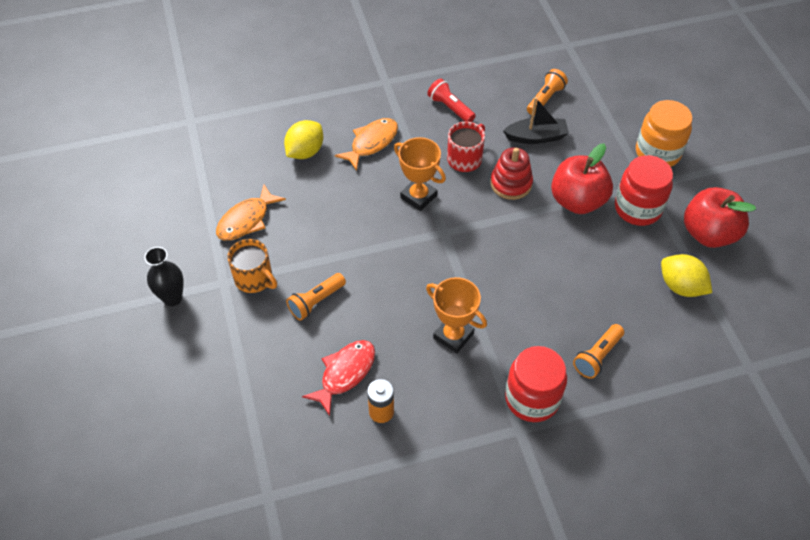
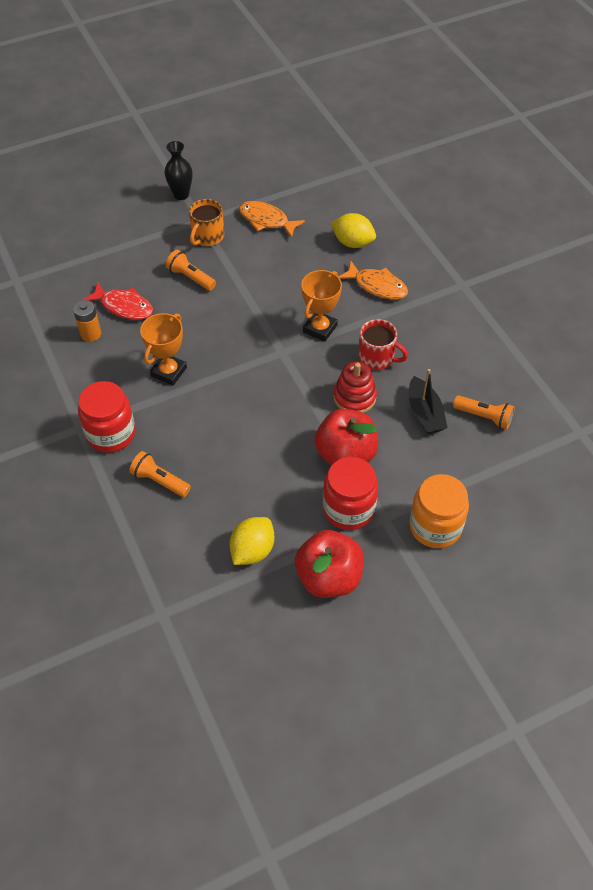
camera: 80 degrees right, 0 degrees up
(450, 108) = (443, 338): red flashlight -> none

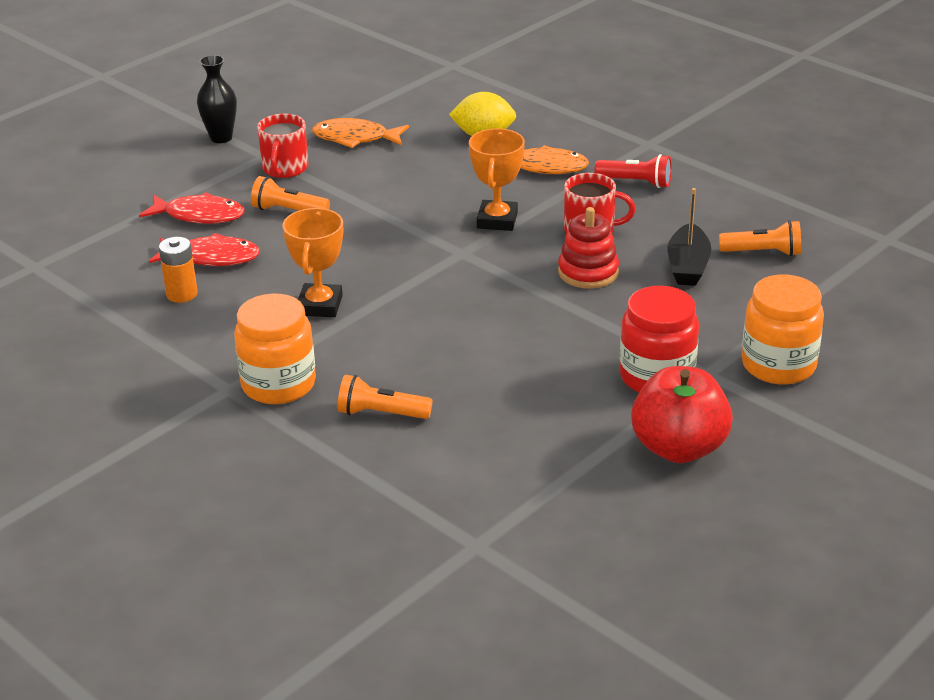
camera: 20 degrees left, 20 degrees down
(111, 434) = (278, 384): red jar -> orange jar
(134, 265) = (199, 215): none -> red fish
(207, 236) = (285, 168): orange mug -> red mug
(252, 550) = (558, 449): yellow lemon -> none
(345, 454) = (615, 327): red apple -> none
(424, 413) = (687, 266): black boat -> black boat turned 45 degrees clockwise
(433, 320) = (636, 182): none -> red flashlight

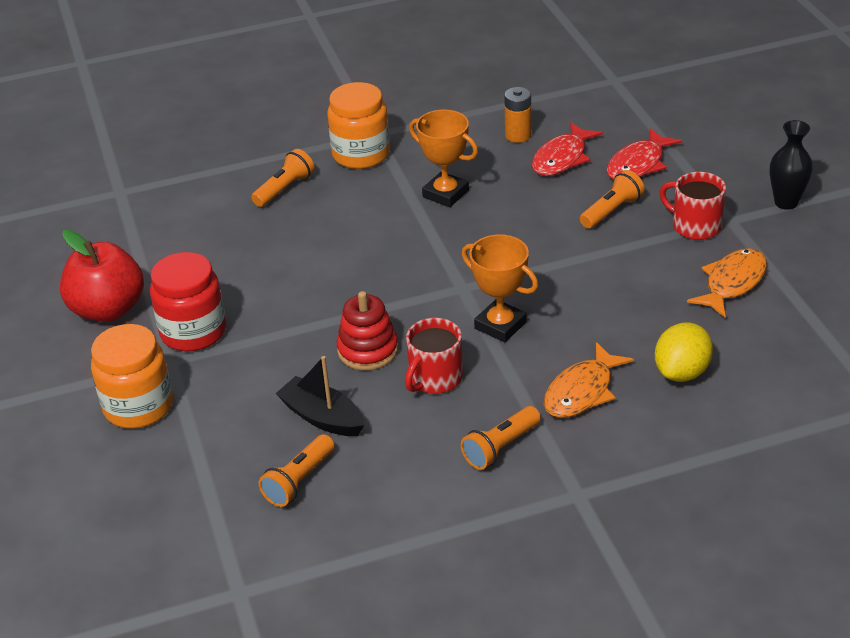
camera: 120 degrees right, 5 degrees up
(636, 182) = (500, 447): red flashlight -> orange flashlight

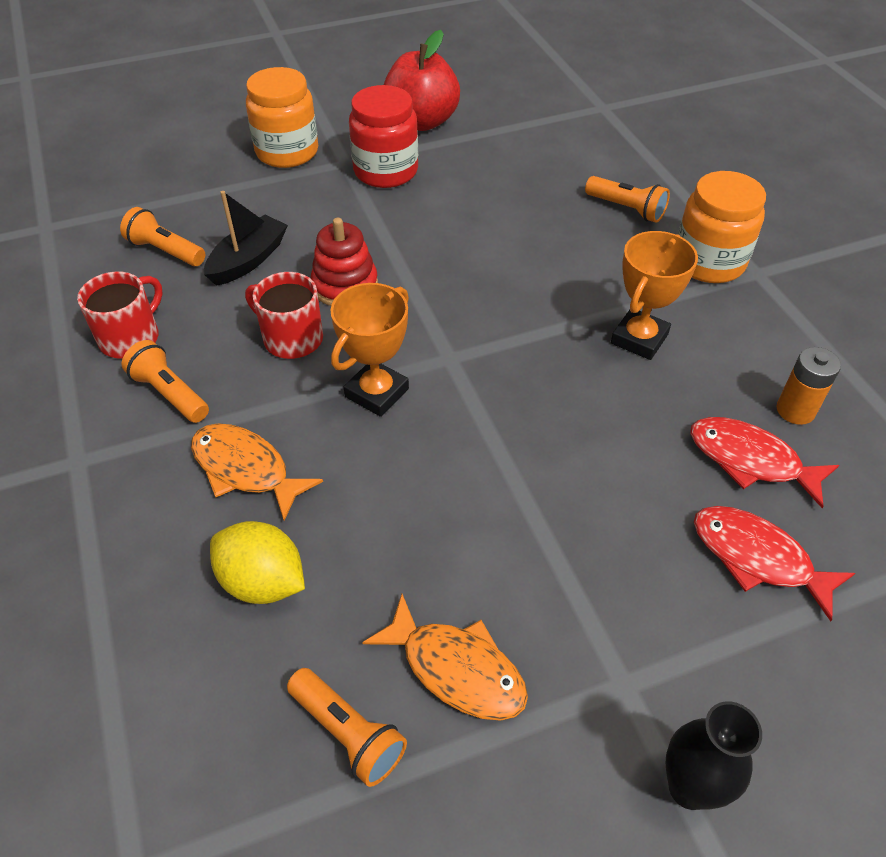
camera: 85 degrees right, 10 degrees up
(611, 211) = (626, 516): orange flashlight -> orange flashlight (348, 733)
(695, 226) = (601, 627): red mug -> red mug (131, 338)

